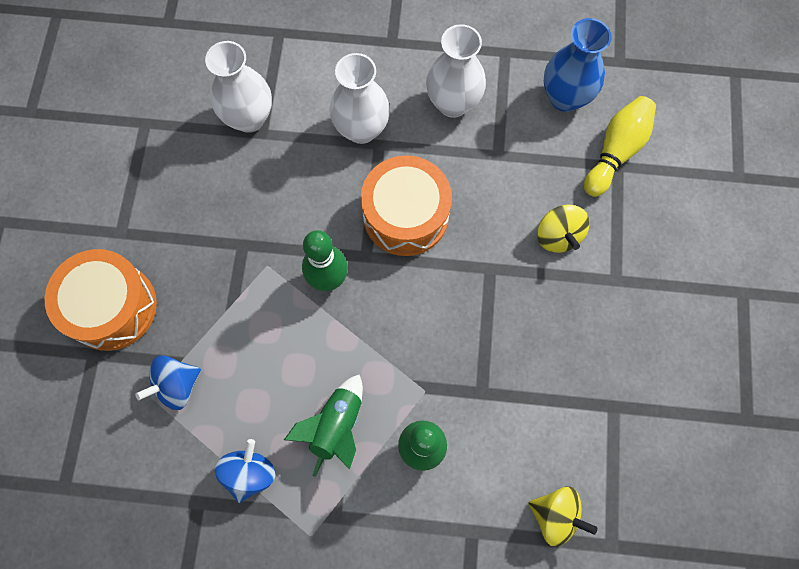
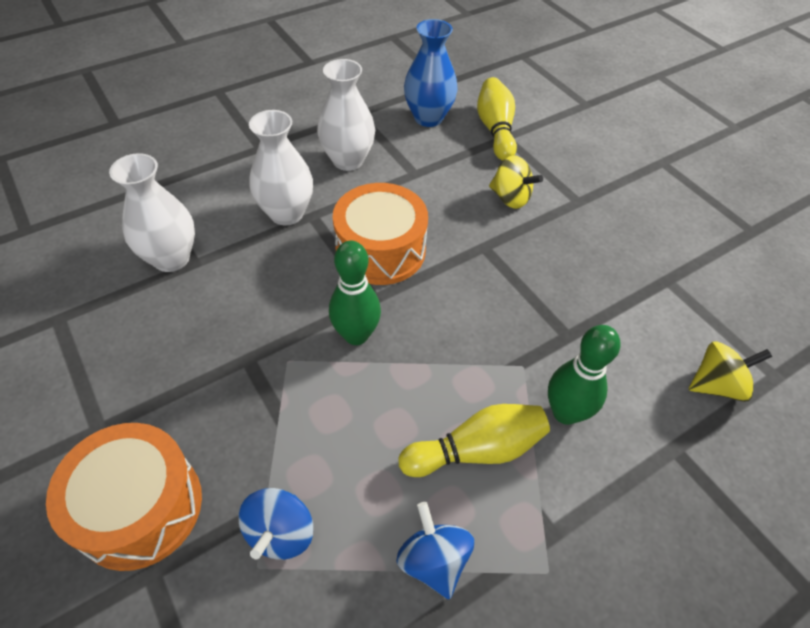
camera: 40 degrees left, 20 degrees down
(336, 426) = (476, 450): green rocket -> yellow bowling pin

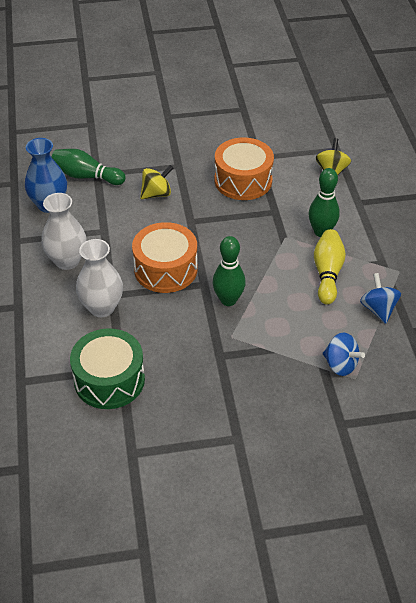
camera: 65 degrees left, 5 degrees down
(139, 507) = (300, 424): orange drum -> orange drum (243, 180)
(171, 258) = (109, 380): white vase -> green drum
(433, 560) = (378, 309): blue spinning top -> blue spinning top turned 75 degrees clockwise
(495, 130) = (86, 176): yellow bowling pin -> green bowling pin

